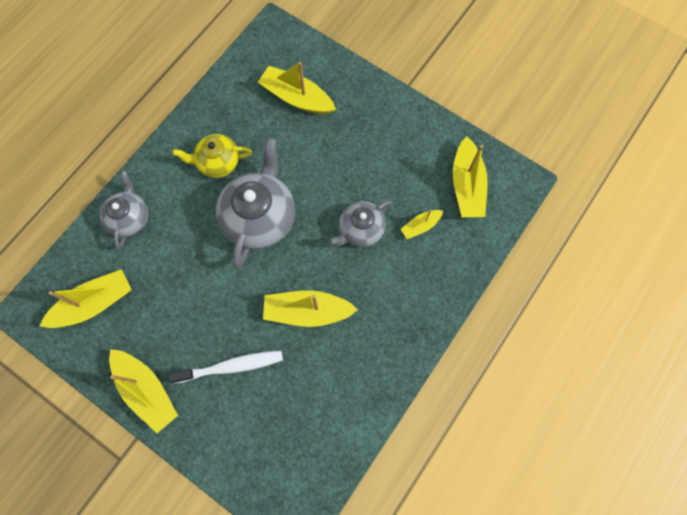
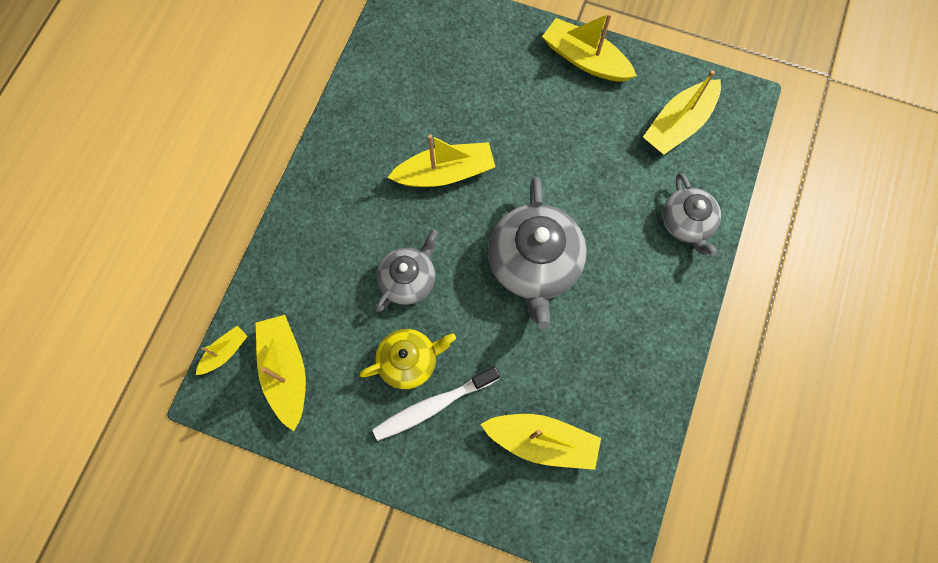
camera: 165 degrees right, 0 degrees up
(217, 162) = (612, 320): yellow teapot -> yellow teapot (409, 361)
(231, 366) = (508, 100): white toothbrush -> white toothbrush (433, 406)
(420, 226) = (336, 302): yellow boat -> yellow boat (225, 352)

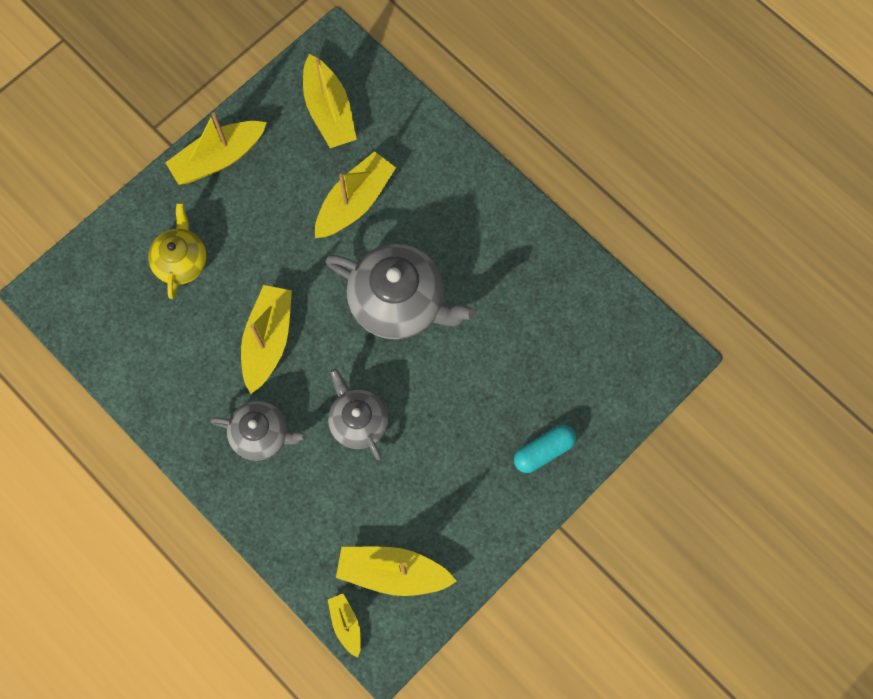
camera: 65 degrees left, 0 degrees up
(409, 361) = (436, 454): yellow teapot -> yellow teapot (181, 261)
(433, 406) = (487, 451): white toothbrush -> none
(456, 459) = (543, 451): none -> turquoise capsule
(542, 441) = (561, 371): yellow boat -> yellow boat (355, 202)
(686, 223) = (426, 154): grey teapot -> grey teapot (261, 435)

